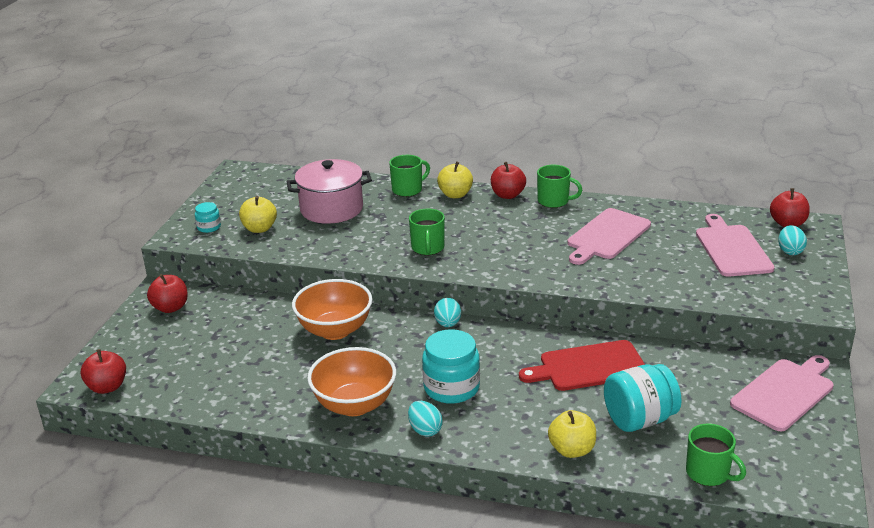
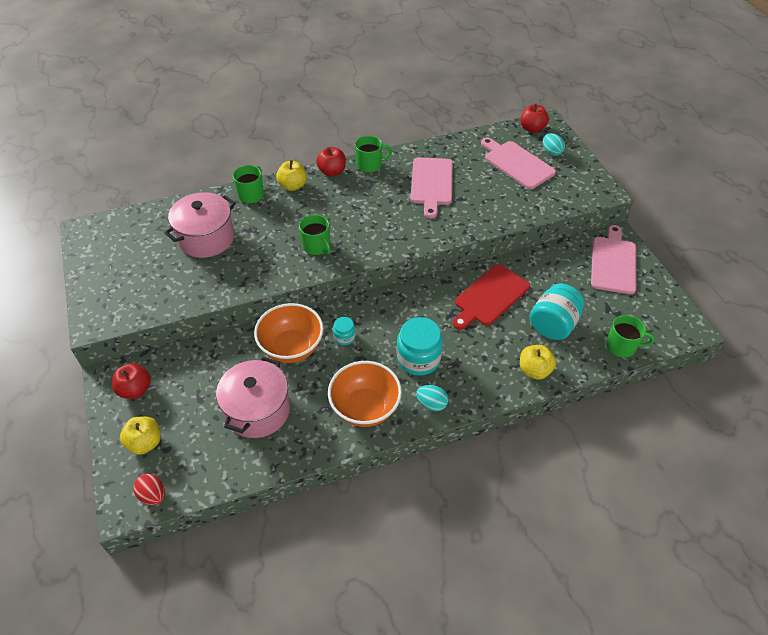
camera: 35 degrees left, 20 degrees up
(107, 387) = (153, 495): red apple -> red egg
(209, 227) = (115, 300): turquoise jar -> turquoise jar (344, 337)
(254, 365) = (258, 410): none -> pink pot
(259, 228) = (163, 283): yellow apple -> yellow apple (145, 442)
(448, 324) = (369, 303): turquoise egg -> none

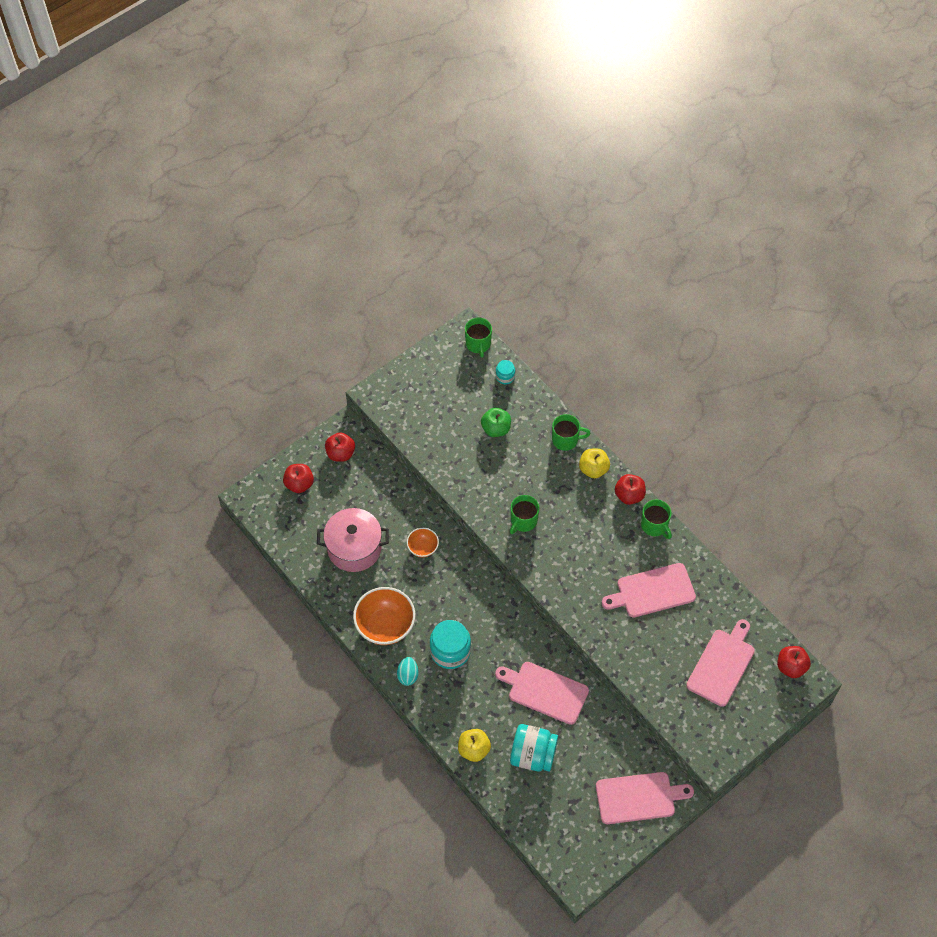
camera: 70 degrees right, 10 degrees up
(145, 442) = (299, 484): yellow apple -> red apple
(153, 495) = (261, 510): red egg -> none
(206, 238) = (496, 429): pink pot -> green apple
(292, 348) = (423, 548): orange bowl -> orange bowl, size x0.53
(344, 337) = (450, 584): turquoise jar -> turquoise jar (505, 376)
(490, 297) = (545, 692): red cutting board -> pink cutting board
(551, 152) = (758, 695): turquoise egg -> none
(622, 346) = (530, 821): green mug -> green mug (478, 344)

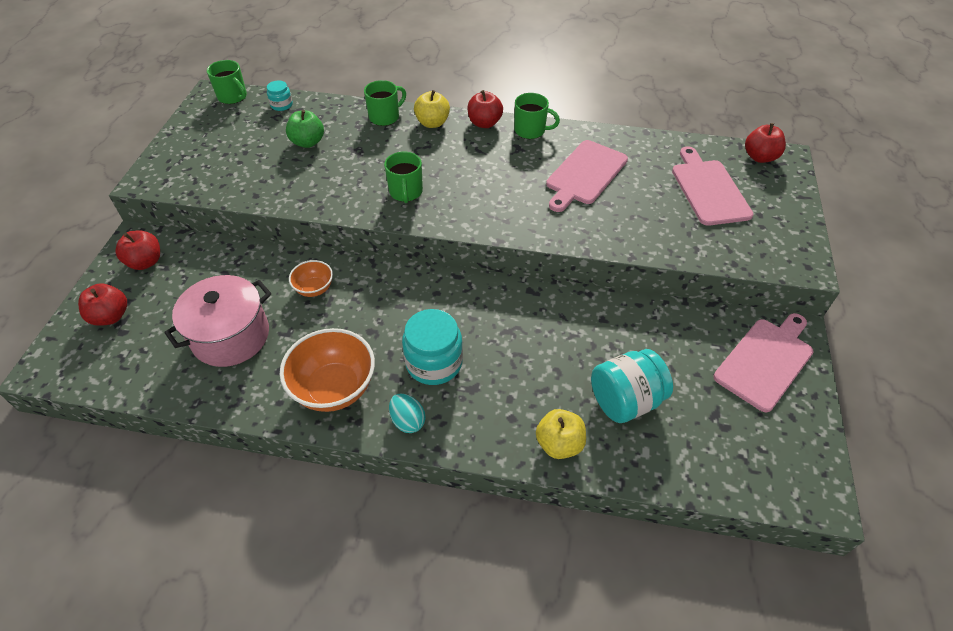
camera: 40 degrees left, 10 degrees down
(545, 692) = (571, 332): pink cutting board -> none

